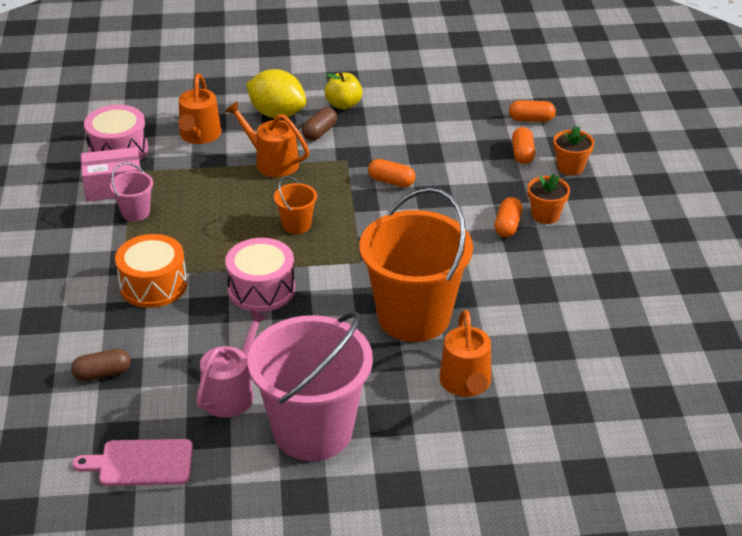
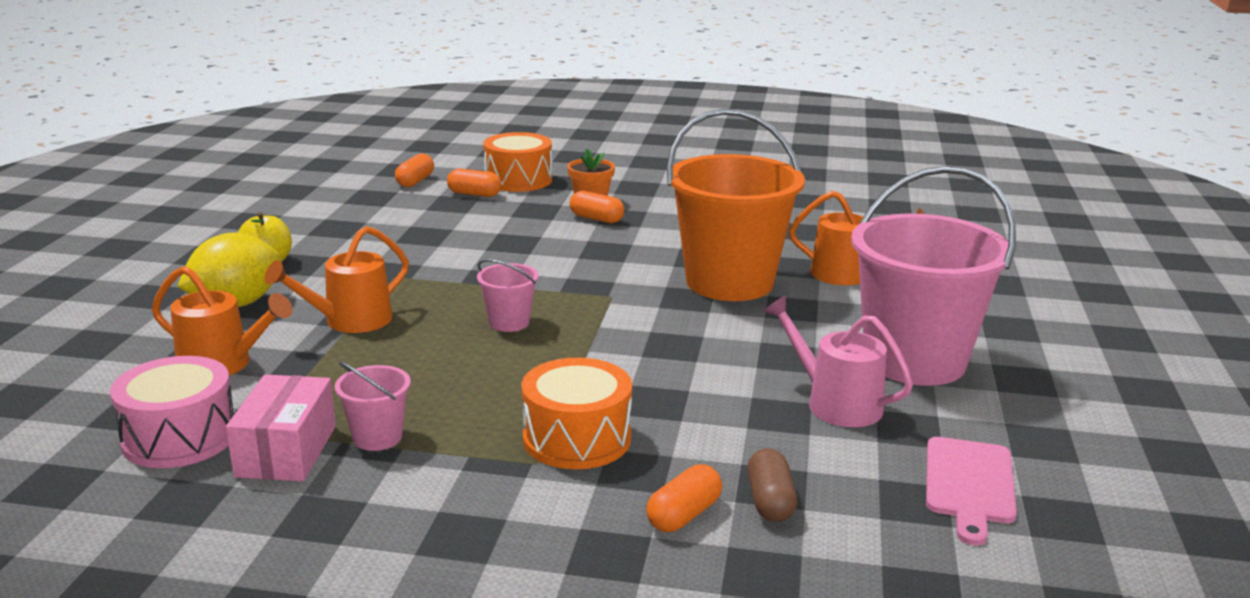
camera: 75 degrees left, 15 degrees down
(261, 289) = (631, 360): pink drum -> none
(296, 225) = (509, 322): orange bucket -> pink bucket
(319, 132) = (314, 284): brown capsule -> none
(391, 181) = (465, 259): orange capsule -> orange capsule (684, 515)
(570, 167) = (518, 180): orange flower pot -> orange drum

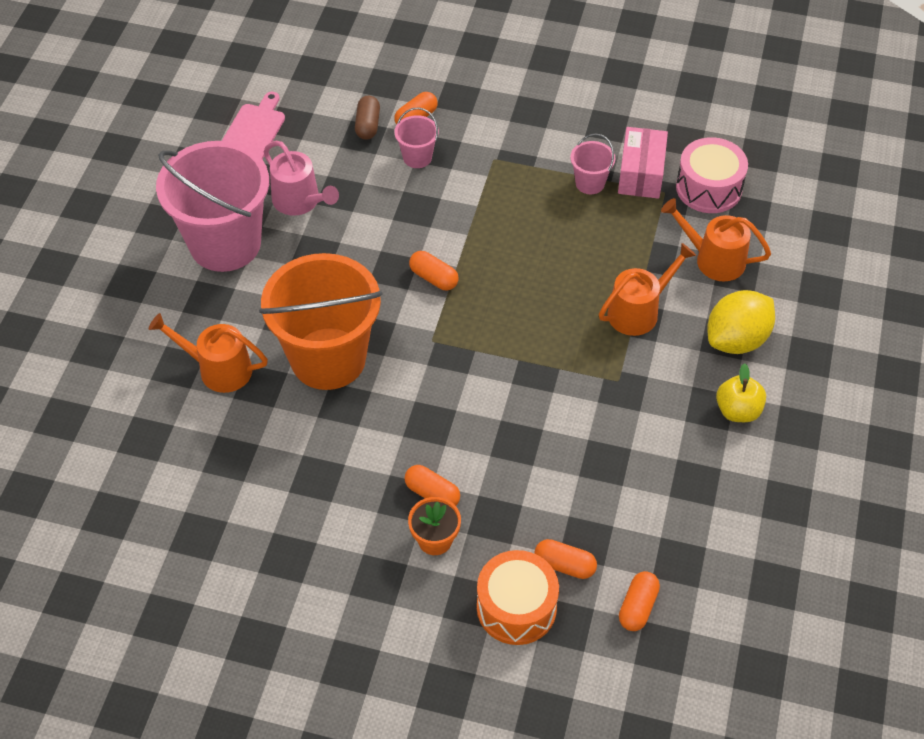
camera: 175 degrees left, 30 degrees up
(509, 322) = (515, 304): pink bucket -> pink bucket (417, 157)
(577, 439) = (469, 177): orange drum -> none
(618, 340) = (433, 278): none -> orange capsule

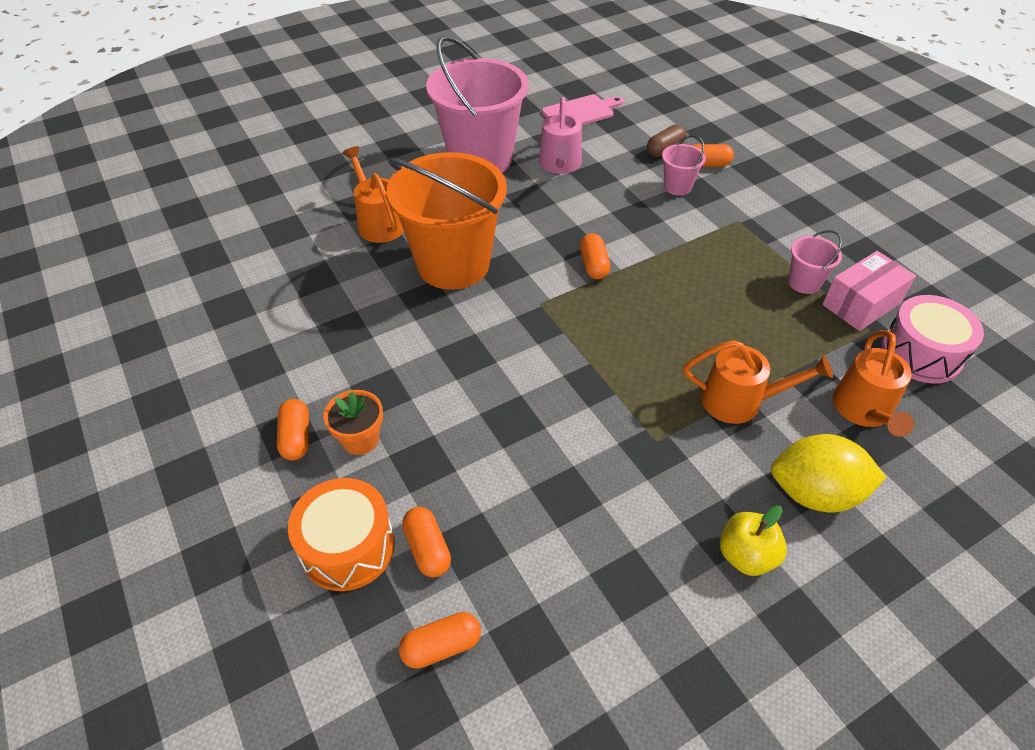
camera: 45 degrees right, 5 degrees down
(432, 493) = (402, 405): orange capsule -> orange capsule (296, 437)
(713, 259) = (863, 411): orange watering can -> orange watering can turned 150 degrees counterclockwise

